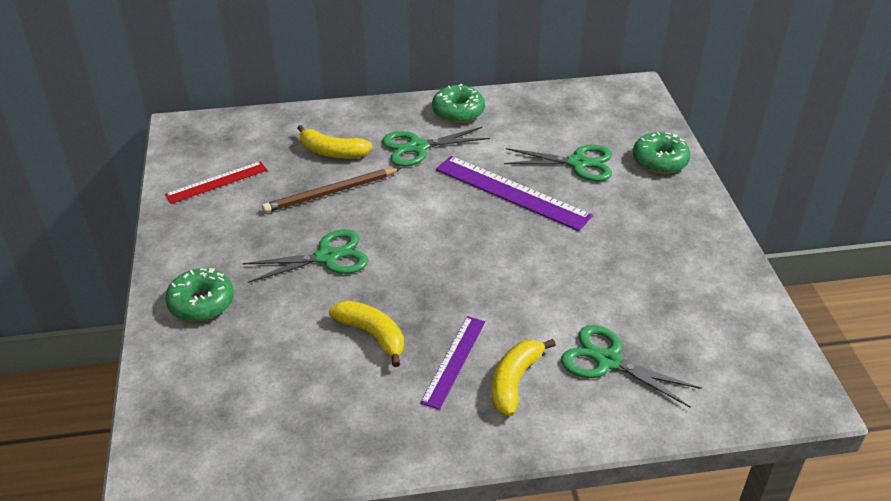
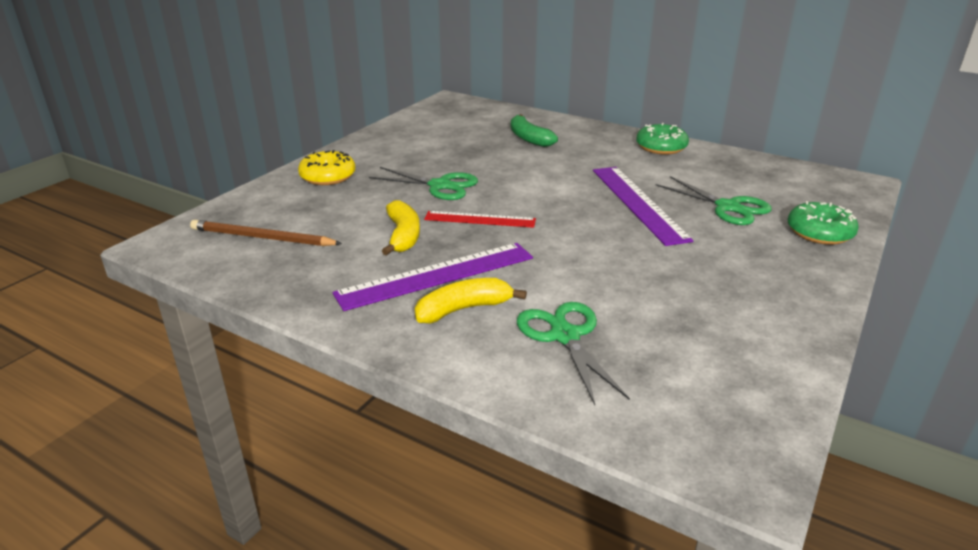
camera: 40 degrees right, 10 degrees down
(201, 303) = (328, 177): green donut -> yellow donut
(216, 182) = (430, 128): red ruler -> red ruler (480, 219)
(330, 193) = (495, 156): brown pencil -> brown pencil (262, 237)
(332, 152) = (529, 138): yellow banana -> green banana
(418, 148) = (597, 155): green scissors -> none
(453, 361) = (436, 275): purple ruler -> purple ruler, size x1.62

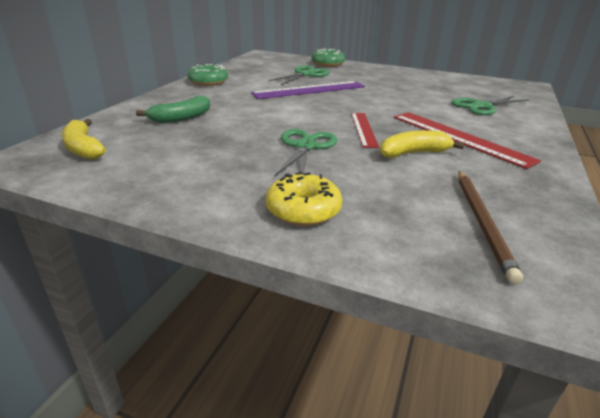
camera: 100 degrees left, 0 degrees up
(436, 275) = (459, 137): purple ruler -> red ruler
(463, 309) = (488, 128): yellow banana -> yellow banana (83, 148)

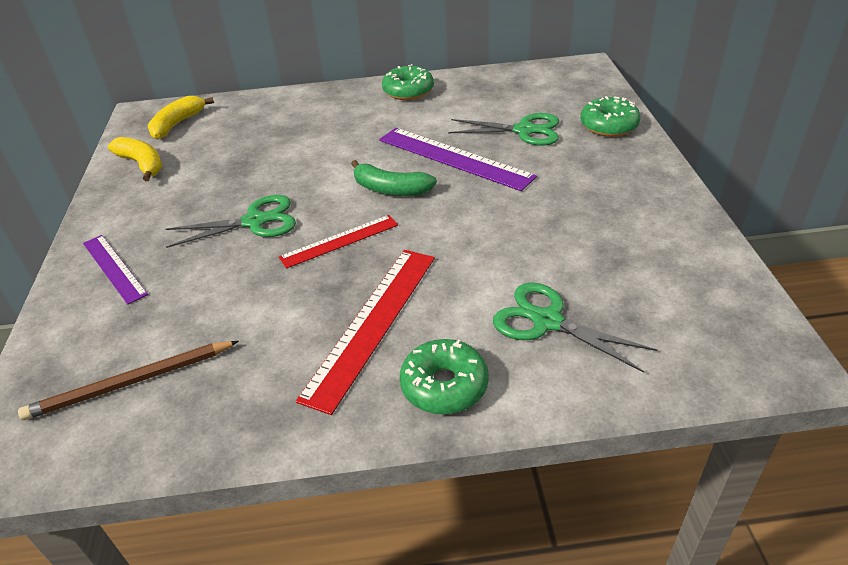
camera: 65 degrees right, 10 degrees up
(181, 118) = (280, 128): green banana -> green banana (391, 189)
(303, 210) = (114, 268): yellow donut -> purple ruler
(413, 153) = (286, 297): yellow banana -> yellow banana (142, 164)
(522, 133) = (444, 385): none -> green donut

